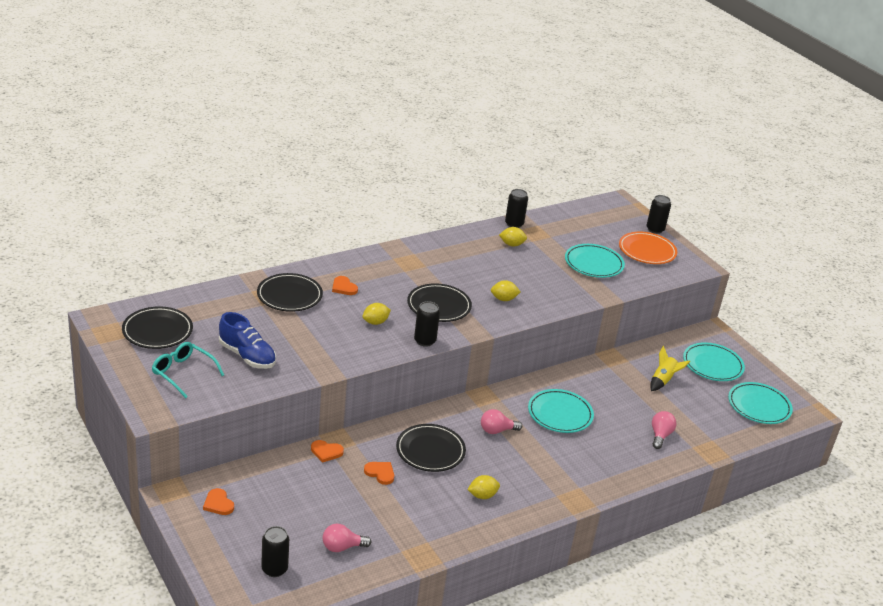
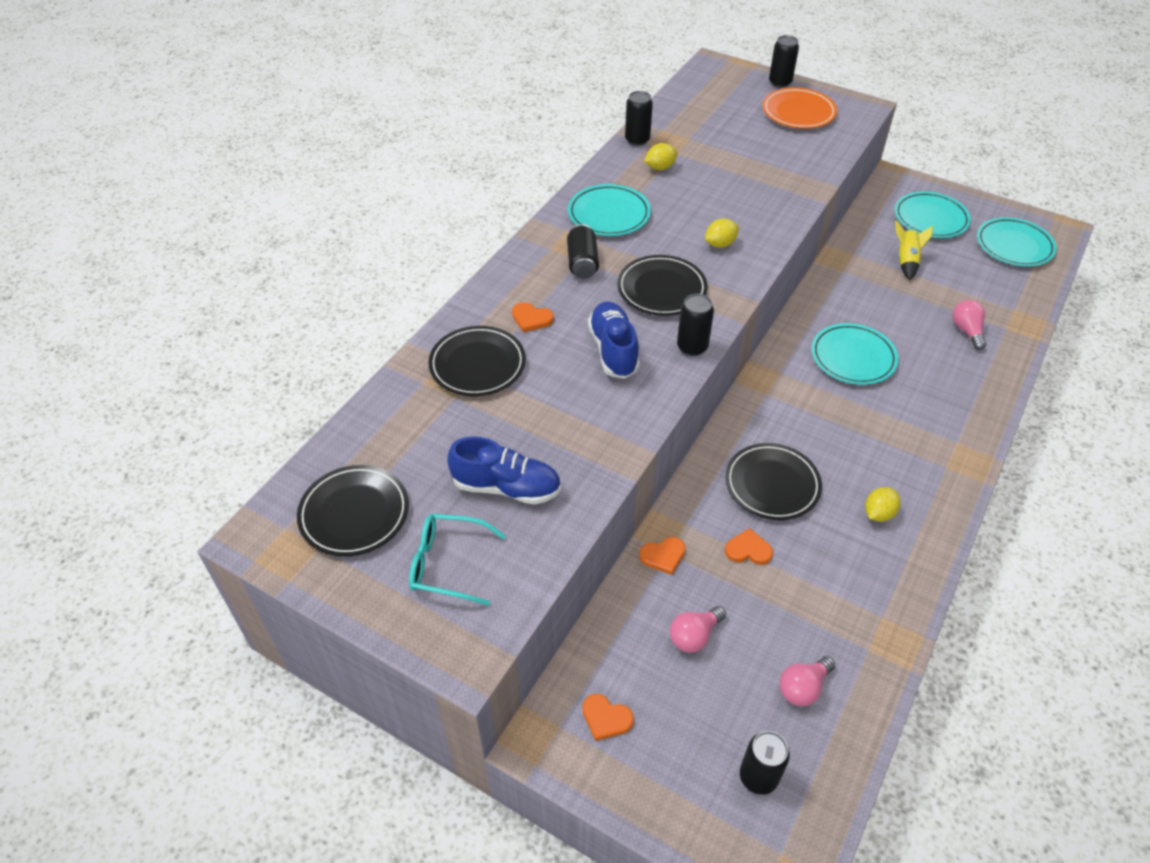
camera: 25 degrees left, 15 degrees up
(375, 322) = (613, 350): yellow lemon -> blue shoe
(405, 273) = (582, 262): none -> black can
(497, 430) = (813, 415): pink light bulb -> pink light bulb (694, 636)
(593, 264) = (764, 153): turquoise plate -> turquoise plate (609, 214)

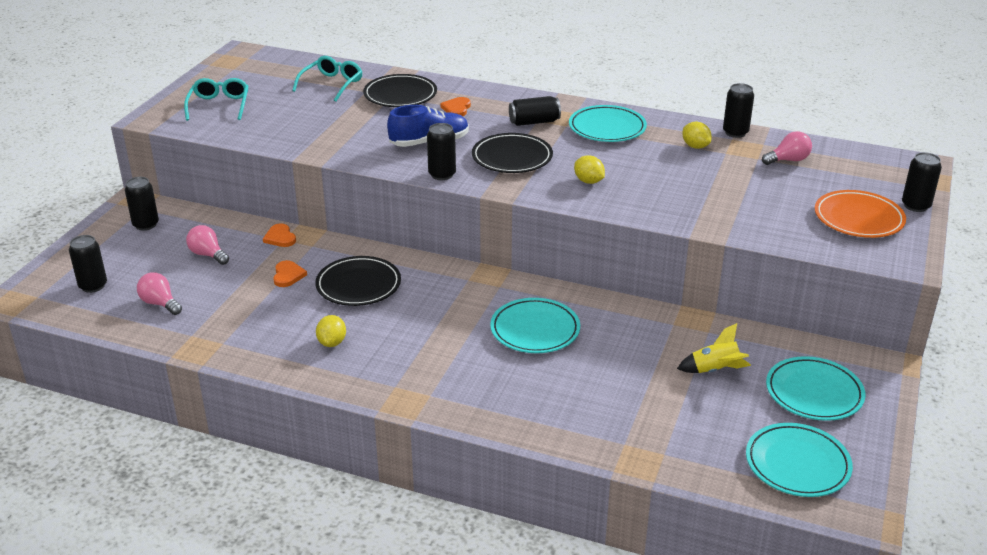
camera: 80 degrees right, 15 degrees down
(354, 513) = (259, 74): black plate -> none
(421, 431) = (332, 84): none -> turquoise glasses
(506, 487) = (283, 117): blue shoe -> none
(606, 718) = (146, 225): orange heart -> black can
(878, 513) = (332, 342): yellow lemon -> yellow lemon turned 60 degrees clockwise
(966, 331) = (607, 411): pink light bulb -> pink light bulb (788, 160)

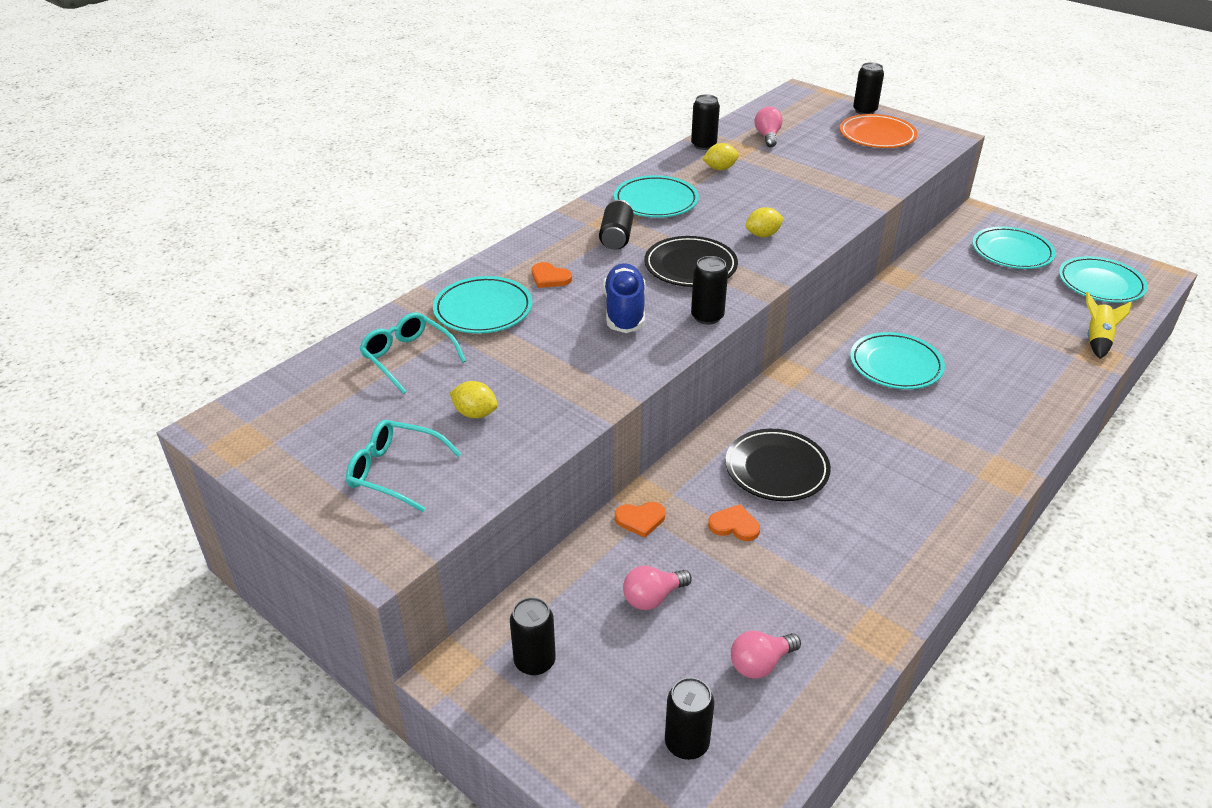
camera: 70 degrees left, 5 degrees up
(332, 342) = (888, 510): yellow lemon -> yellow lemon (475, 413)
(400, 95) = (483, 310): black plate -> turquoise plate
(715, 370) = (976, 286): yellow rocket -> yellow rocket (1097, 340)

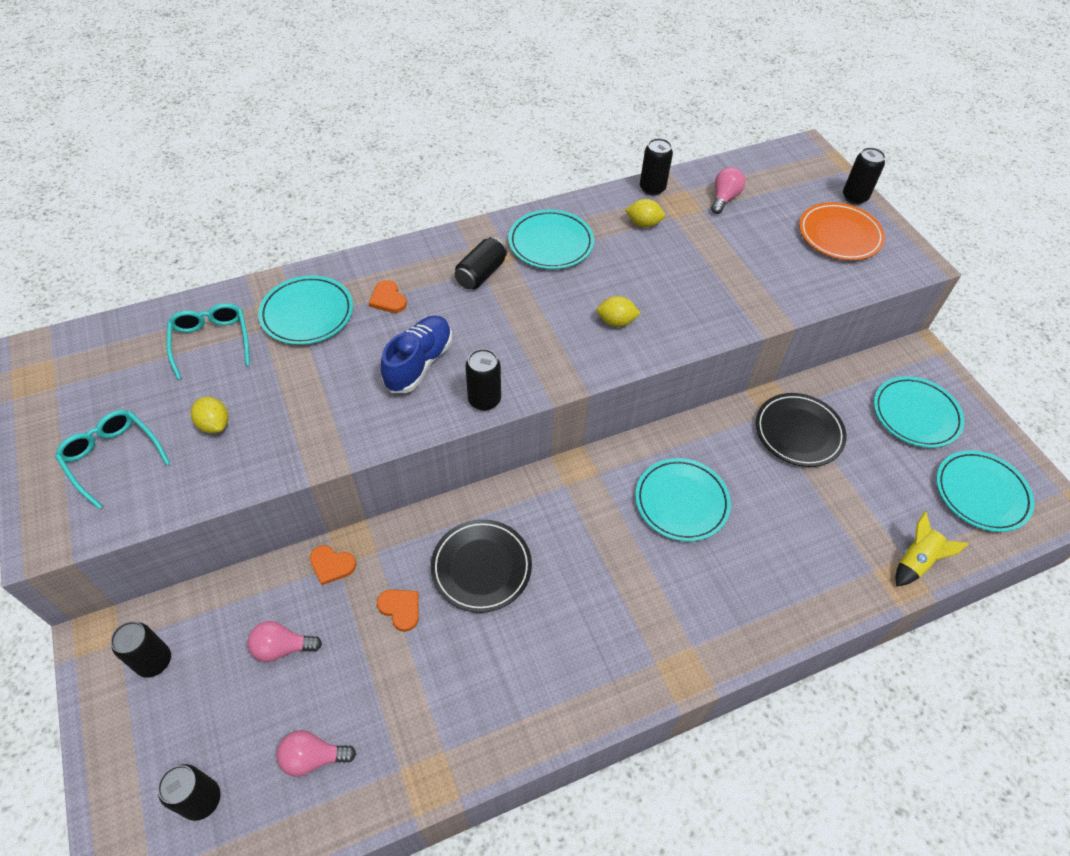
camera: 25 degrees right, 15 degrees up
(690, 266) = (518, 334): black plate -> black plate (798, 432)

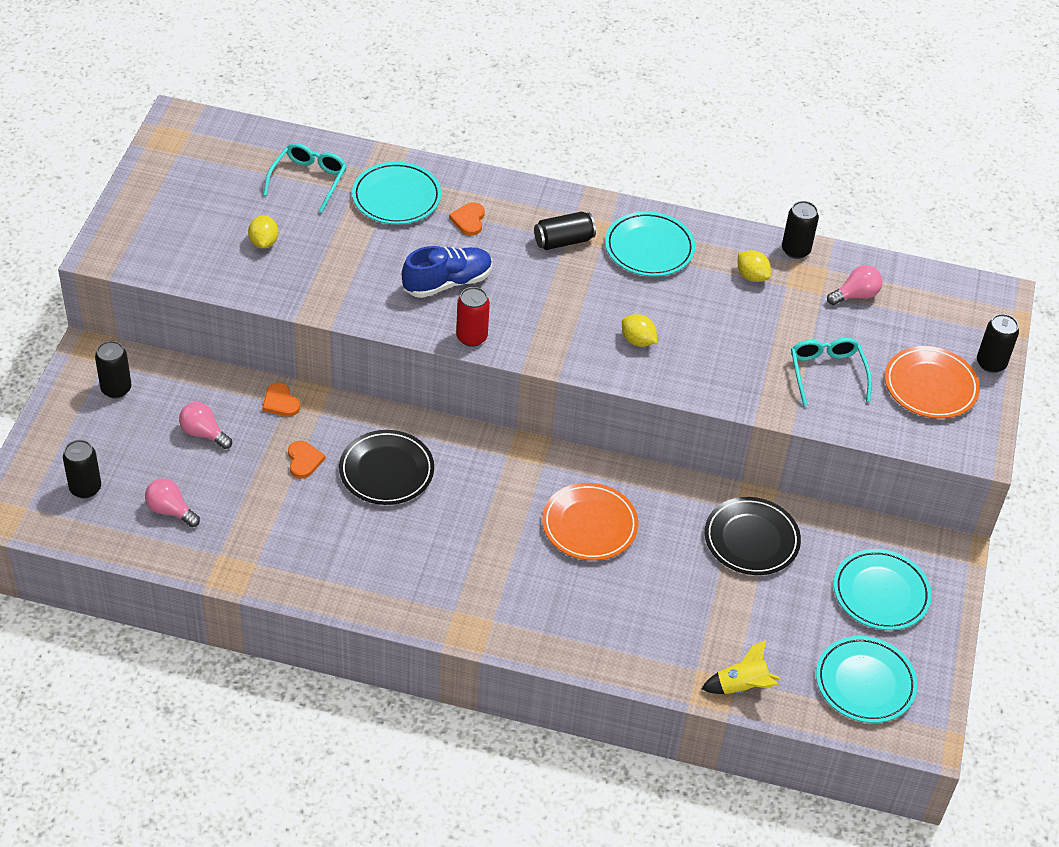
camera: 35 degrees right, 5 degrees down
(112, 458) = (180, 226): turquoise glasses -> turquoise glasses (827, 373)
(484, 400) = (471, 337): black can -> red can
(681, 502) = (589, 525): turquoise plate -> orange plate

